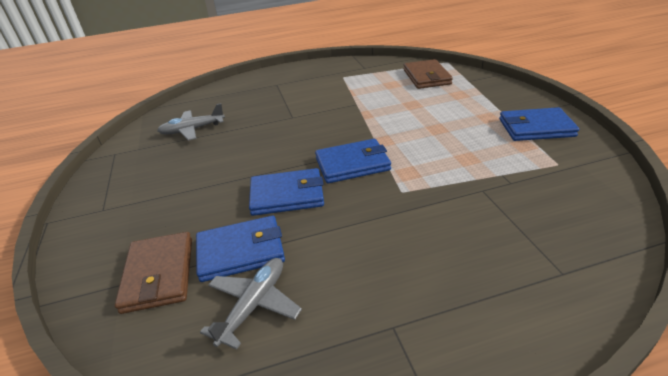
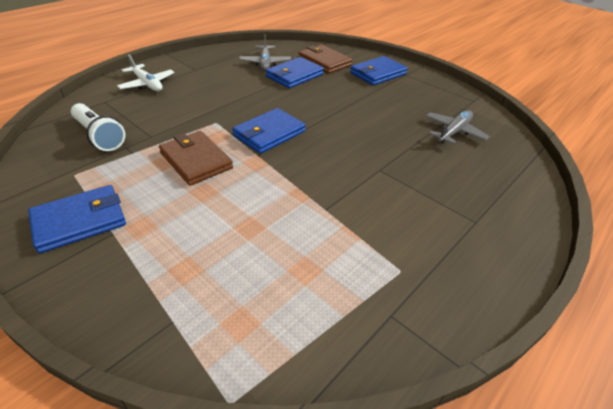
camera: 145 degrees right, 5 degrees up
(287, 195) = (299, 103): blue wallet -> blue wallet (378, 73)
(426, 77) = (255, 312): brown wallet -> brown wallet (196, 160)
(492, 302) = (147, 84): none -> white plane
(547, 204) = (99, 136): none -> white flashlight

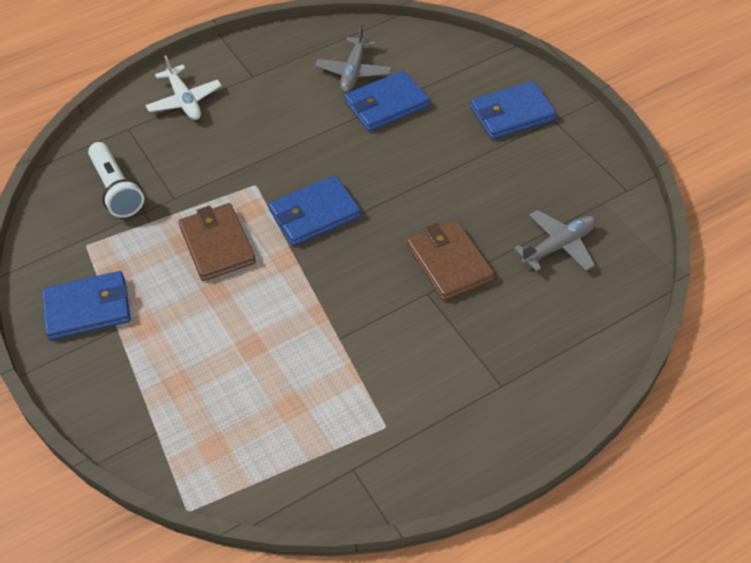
camera: 20 degrees right, 10 degrees up
(324, 62) = (442, 78): brown wallet -> brown wallet (449, 263)

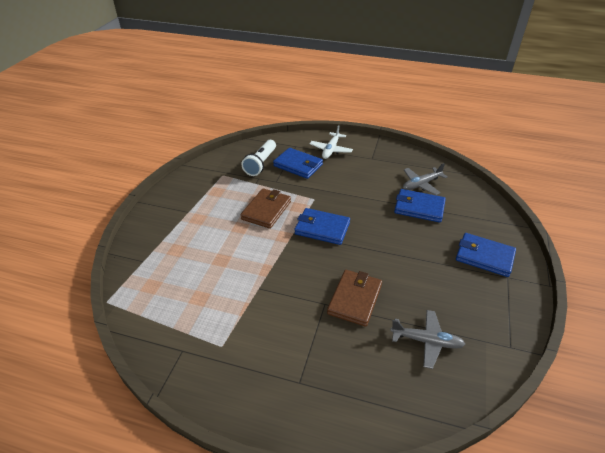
camera: 45 degrees right, 10 degrees down
(88, 308) = (190, 197): blue wallet -> blue wallet (298, 165)

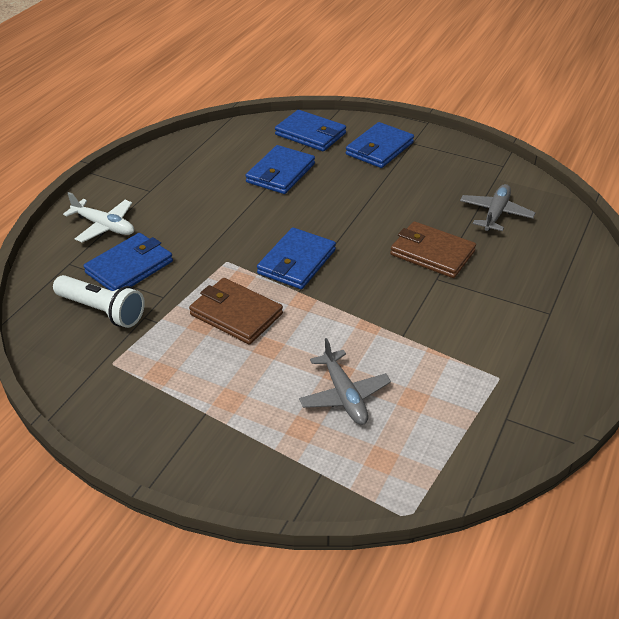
camera: 80 degrees left, 0 degrees up
(421, 184) = (233, 161): grey plane -> grey plane (344, 395)
(480, 216) = (310, 134): none -> blue wallet

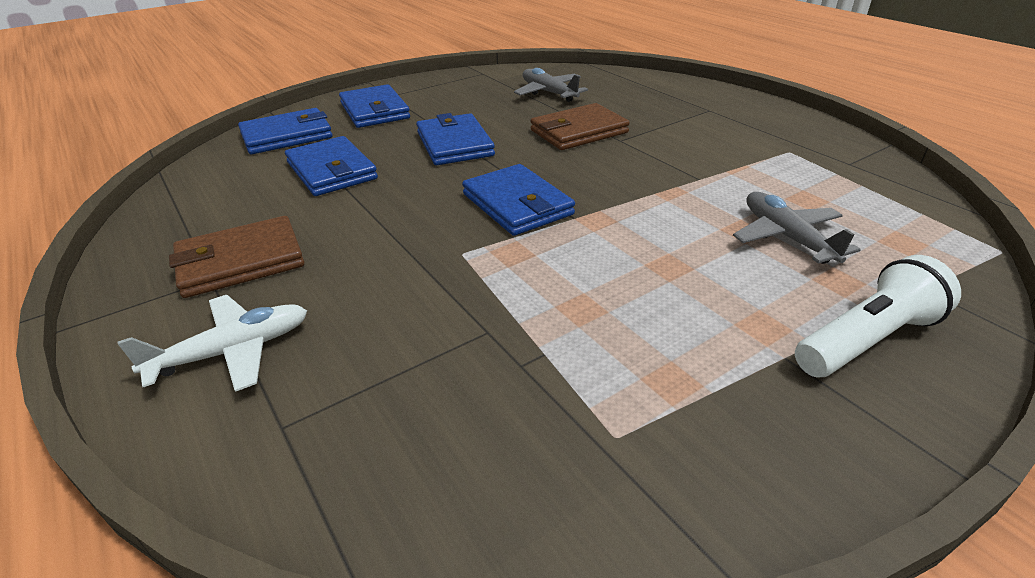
camera: 60 degrees left, 5 degrees down
(102, 311) = (463, 414): white flashlight -> white flashlight (867, 340)
(129, 267) = (378, 349): blue wallet -> blue wallet (454, 144)
(236, 314) = (583, 274): brown wallet -> brown wallet (240, 261)
(344, 395) = (786, 237): grey plane -> grey plane turned 120 degrees counterclockwise

